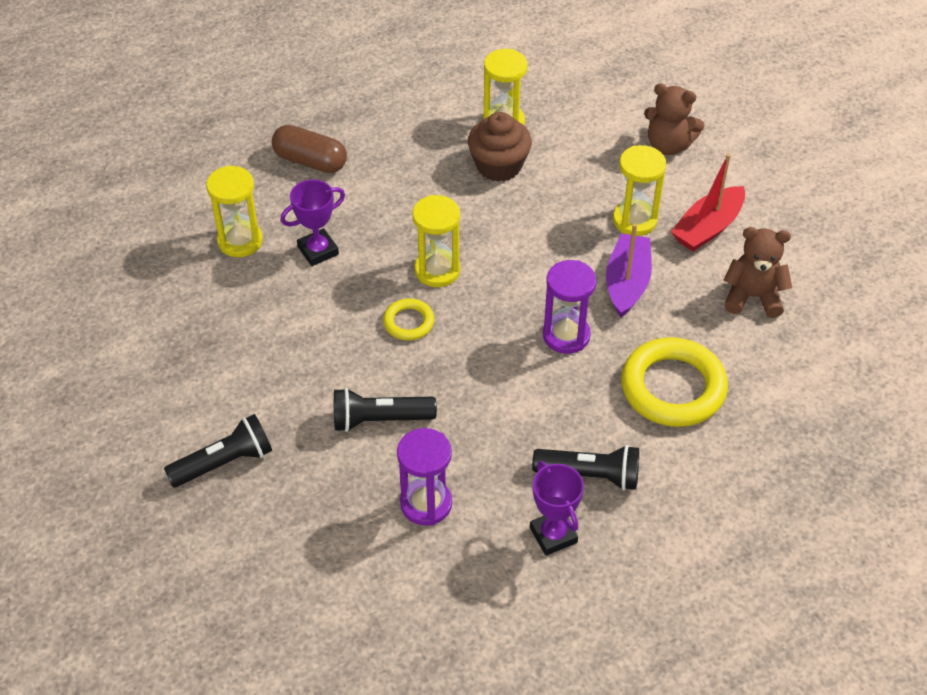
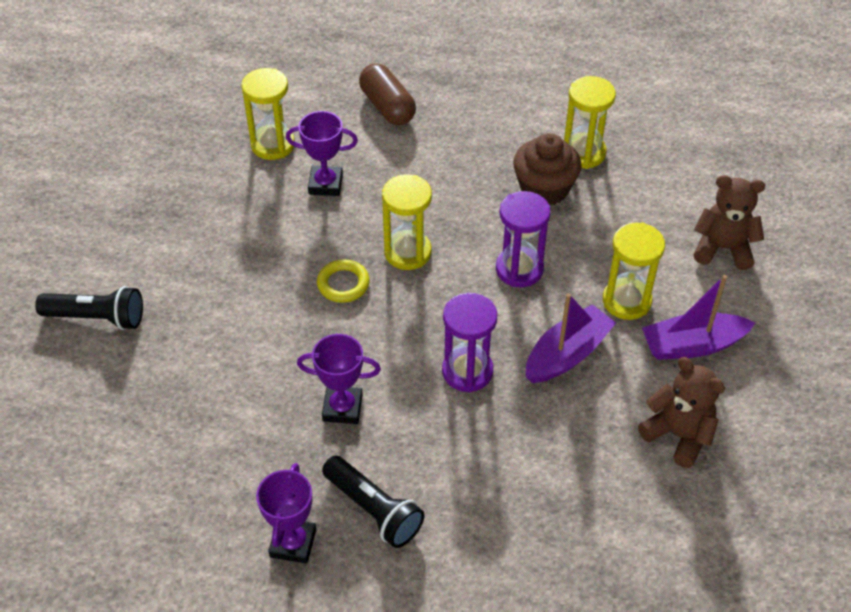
camera: 35 degrees right, 0 degrees up
(379, 420) = (244, 353): black flashlight -> none
(426, 504) = (215, 448): purple hourglass -> purple hourglass (519, 269)
(497, 416) = (342, 408): none -> purple trophy
(668, 145) = (723, 248): brown teddy bear -> brown teddy bear turned 135 degrees clockwise
(673, 387) = (522, 475): yellow ring -> none
(708, 228) = (692, 345): red boat -> purple boat

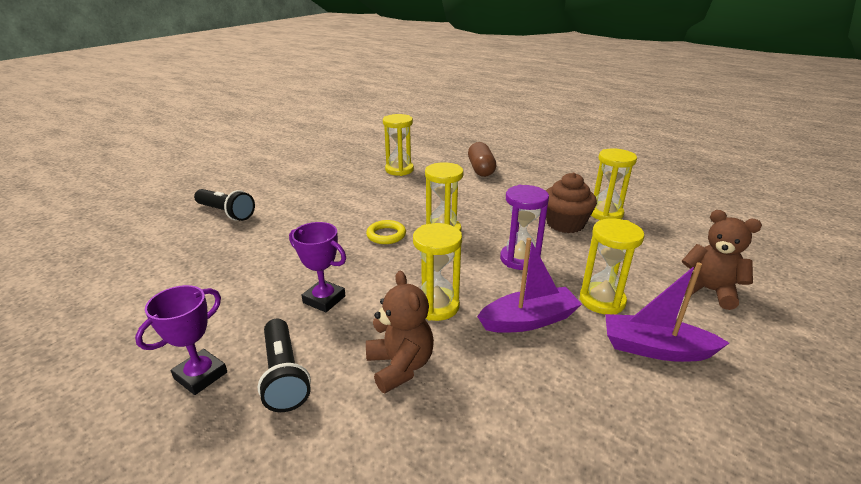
camera: 25 degrees right, 20 degrees down
(325, 184) = (416, 190): purple trophy -> none
(467, 371) = (436, 306): purple hourglass -> yellow hourglass
(678, 435) = (612, 418): brown teddy bear -> brown teddy bear (400, 366)

